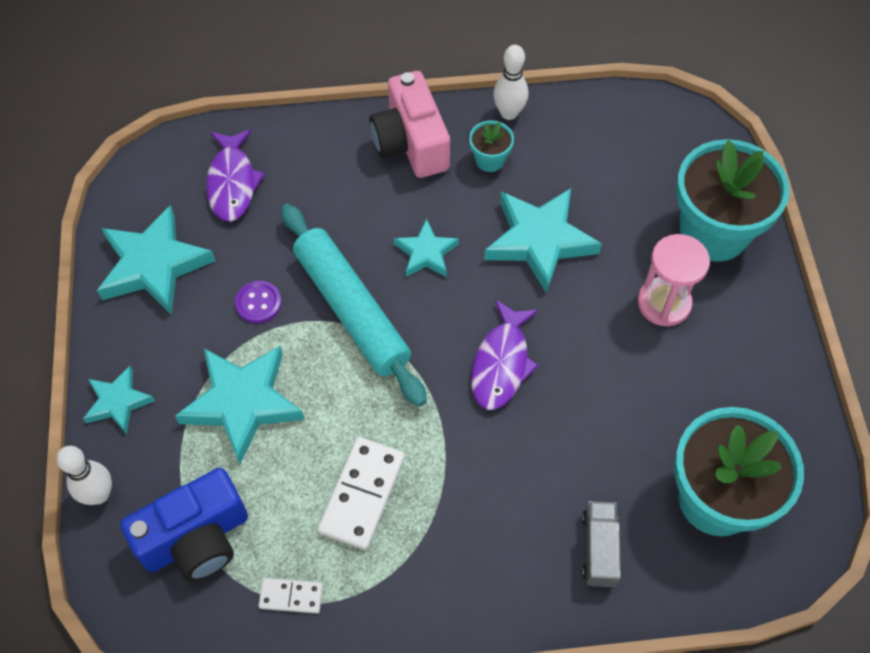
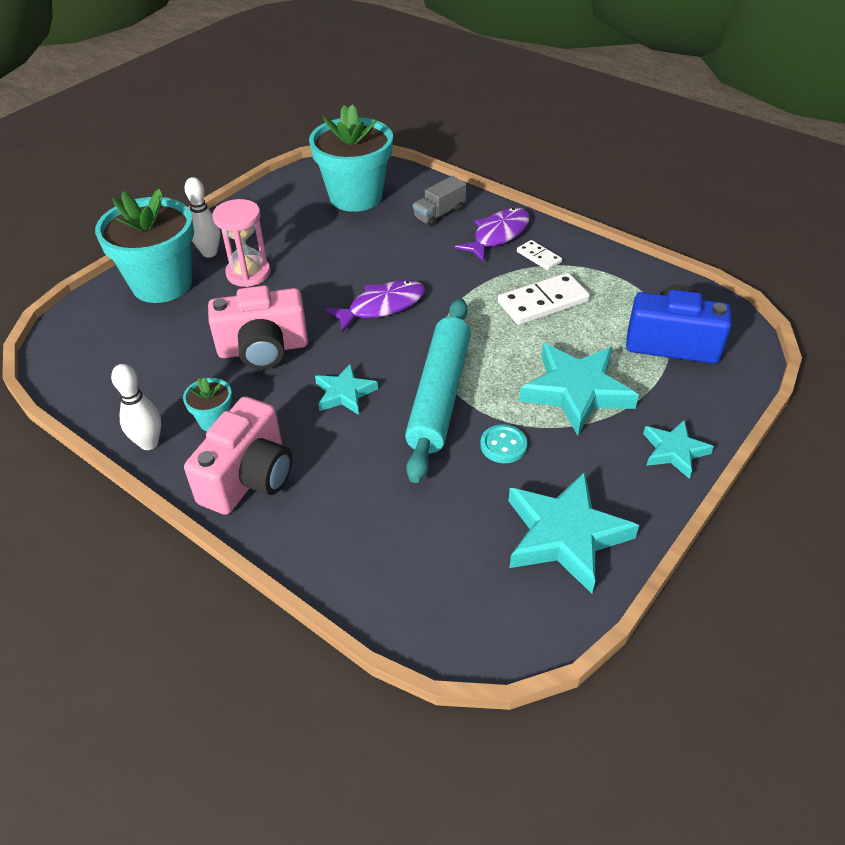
camera: 135 degrees left, 15 degrees down
(99, 494) = (728, 404): white bowling pin -> white bowling pin (209, 253)
(232, 183) = (429, 558): purple fish -> purple fish (498, 235)
(258, 303) = (503, 445): purple button -> turquoise button
(291, 596) = (632, 287): white domino -> white domino (539, 257)
(539, 241) = (263, 349): turquoise star -> pink camera

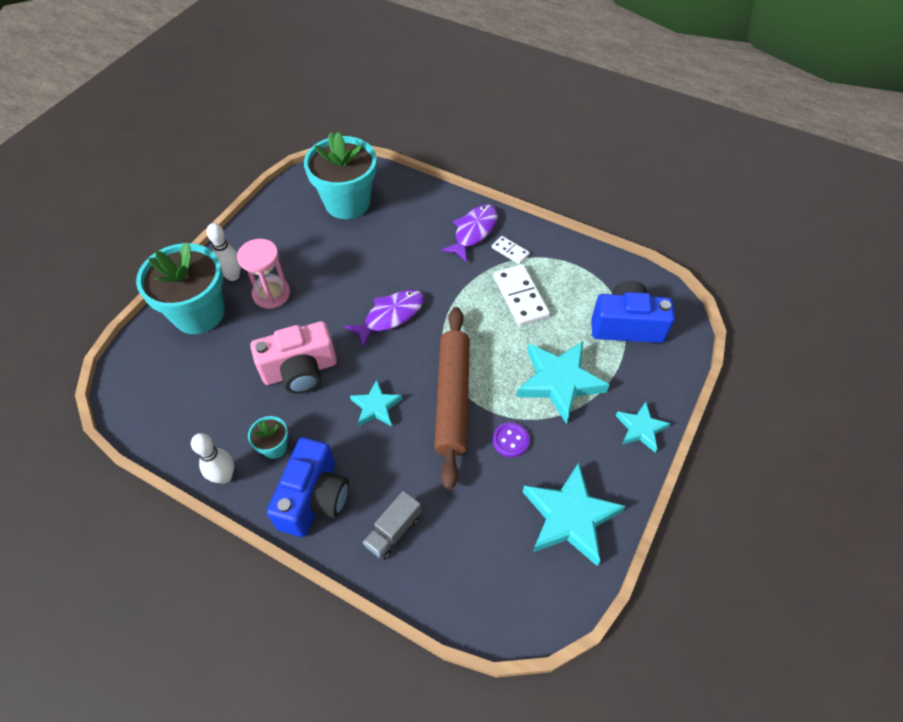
camera: 10 degrees left, 10 degrees up
(249, 477) = (314, 498): pink camera -> blue camera
(439, 213) = (421, 214): grey truck -> grey truck (393, 531)
(440, 395) = (453, 399): turquoise rolling pin -> brown rolling pin
(503, 445) = (510, 440): turquoise button -> purple button
(543, 302) = (520, 297): white domino -> white domino turned 75 degrees counterclockwise

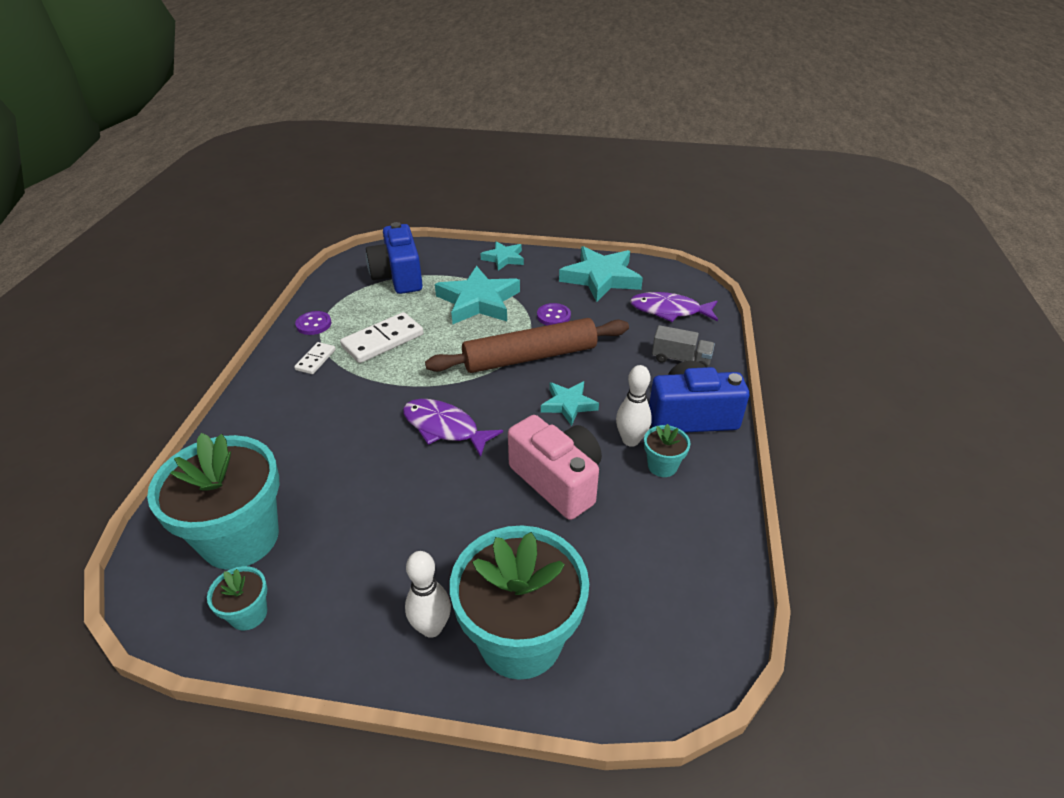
camera: 110 degrees left, 15 degrees down
(224, 476) = (722, 494): white bowling pin -> white bowling pin (630, 440)
(271, 294) = (451, 560): pink hourglass -> none
(292, 204) = (248, 614): none -> turquoise flower pot
(474, 232) = (287, 394): purple fish -> purple fish (669, 310)
(562, 255) = (313, 324): none -> purple button

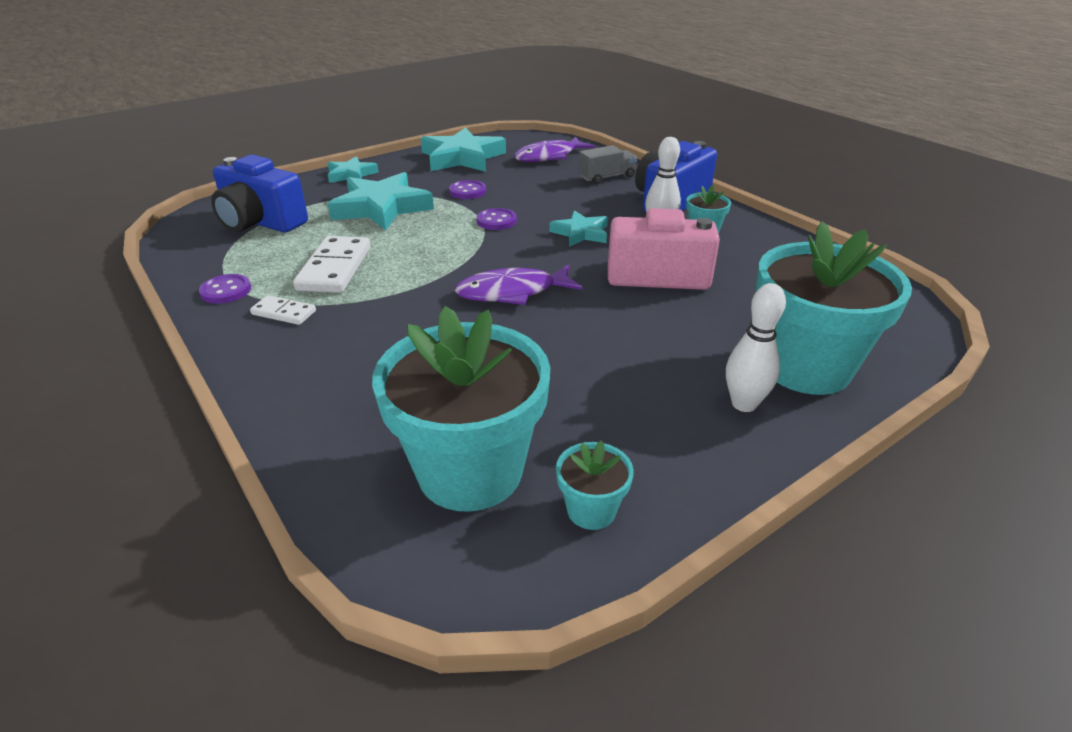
camera: 45 degrees left, 5 degrees down
(315, 360) = (284, 313): white domino -> white domino turned 45 degrees counterclockwise
(530, 357) = (496, 221): brown rolling pin -> purple button

